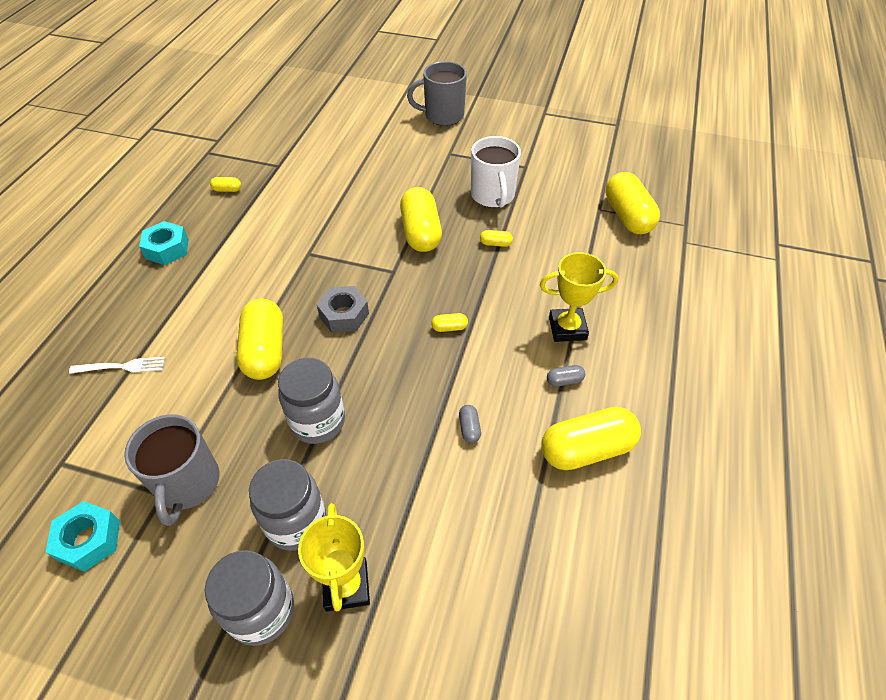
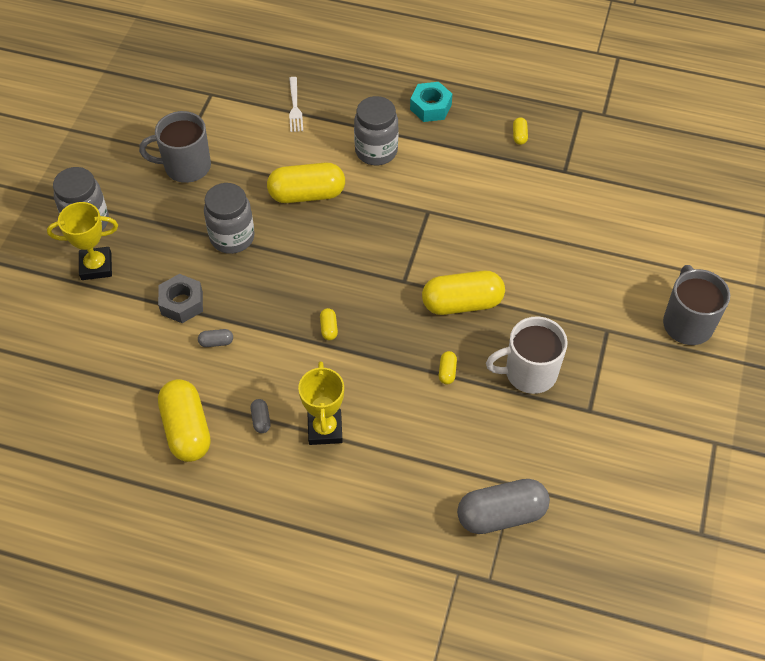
camera: 90 degrees right, 5 degrees up
(89, 540) = (150, 123): turquoise nut -> none
(296, 522) = (147, 233): grey jar -> grey jar (376, 151)
(344, 315) = (346, 246): grey nut -> grey nut (182, 303)
(627, 216) = (501, 514): yellow capsule -> grey capsule

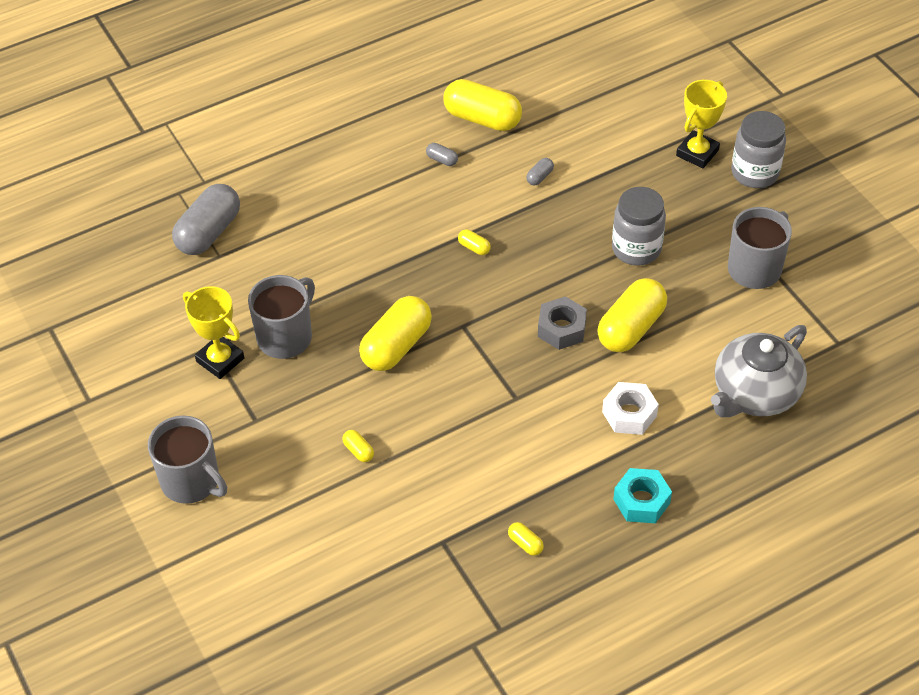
camera: 135 degrees right, 5 degrees down
(182, 303) = (601, 179): grey nut -> grey nut (561, 329)
(295, 107) = (754, 394): white fork -> grey teapot
(325, 429) = (391, 187): yellow trophy -> yellow trophy (220, 360)
(376, 151) = (629, 414): grey jar -> white nut
(447, 372) = (349, 288): yellow capsule -> yellow capsule (358, 451)
(529, 372) = (286, 337): white mug -> grey mug

